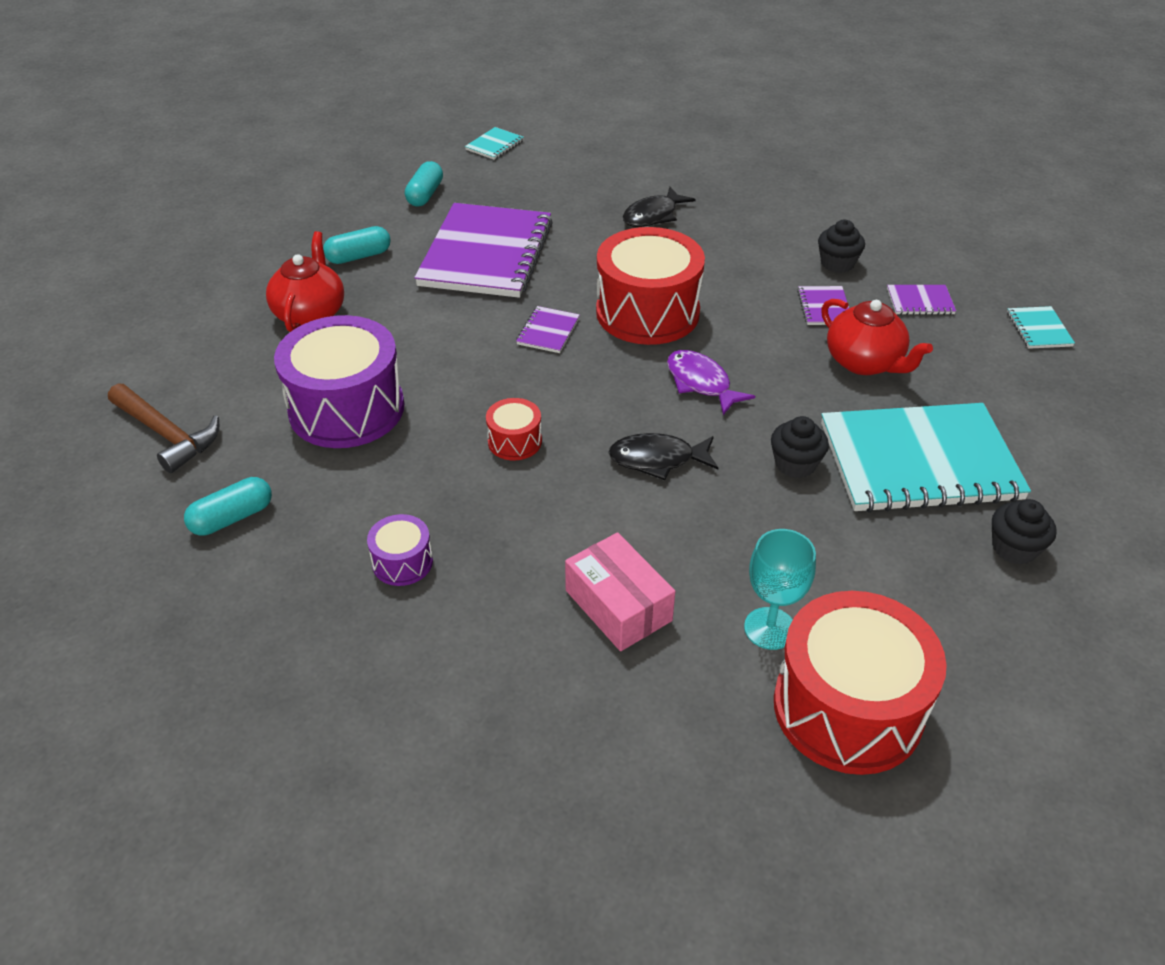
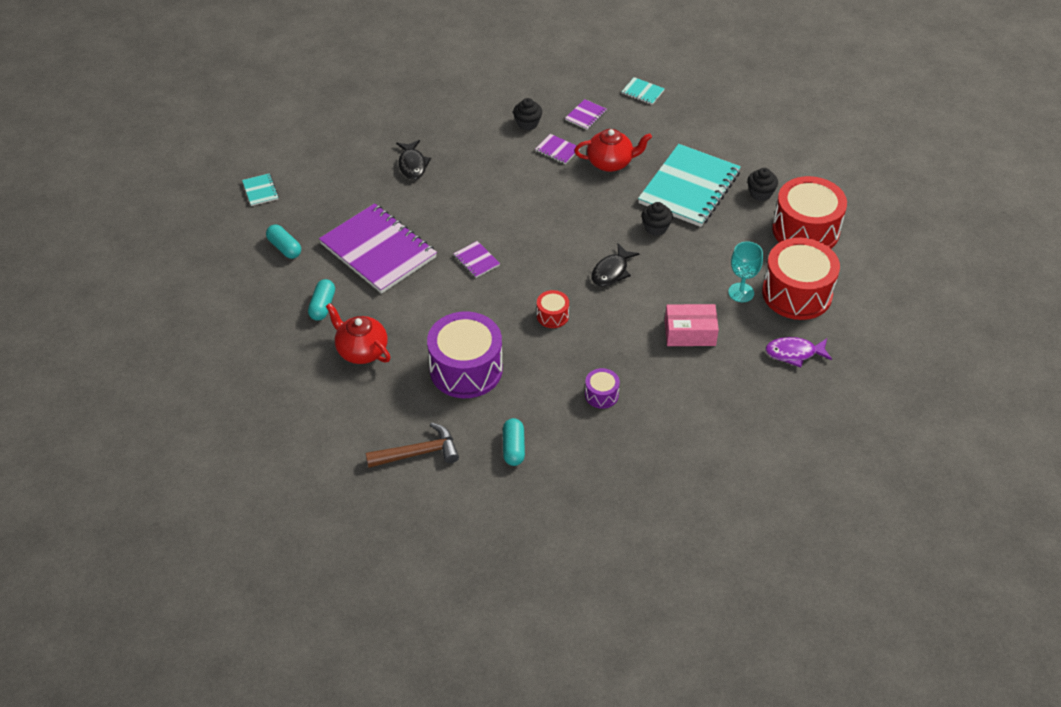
camera: 55 degrees left, 5 degrees up
(647, 312) = (498, 215): red drum -> red drum (805, 230)
(701, 383) = (572, 226): purple fish -> purple fish (794, 353)

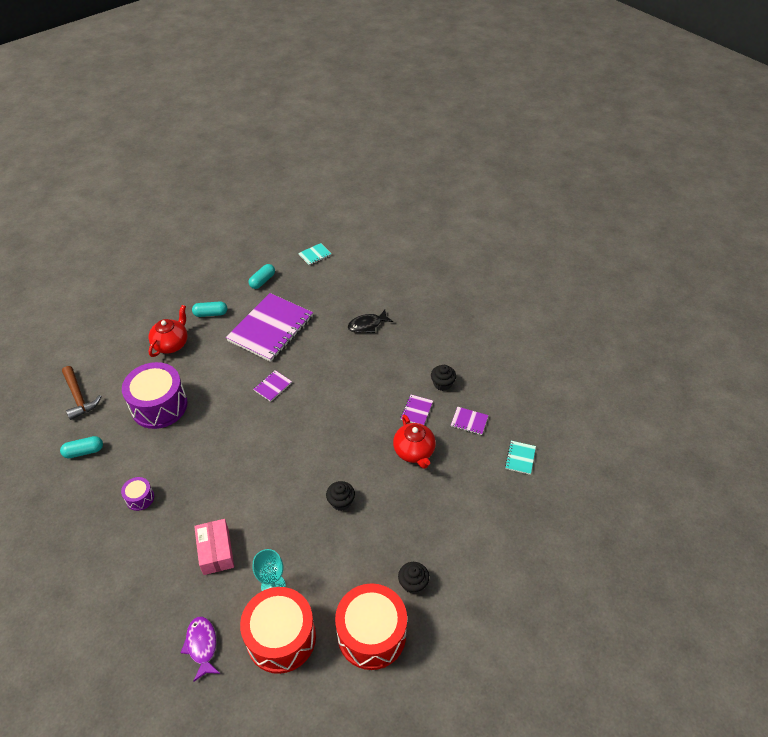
camera: 75 degrees right, 0 degrees up
(552, 316) = (221, 447): red drum -> none
(611, 271) = (279, 478): black fish -> none
(689, 188) = (401, 519): turquoise notebook -> none

